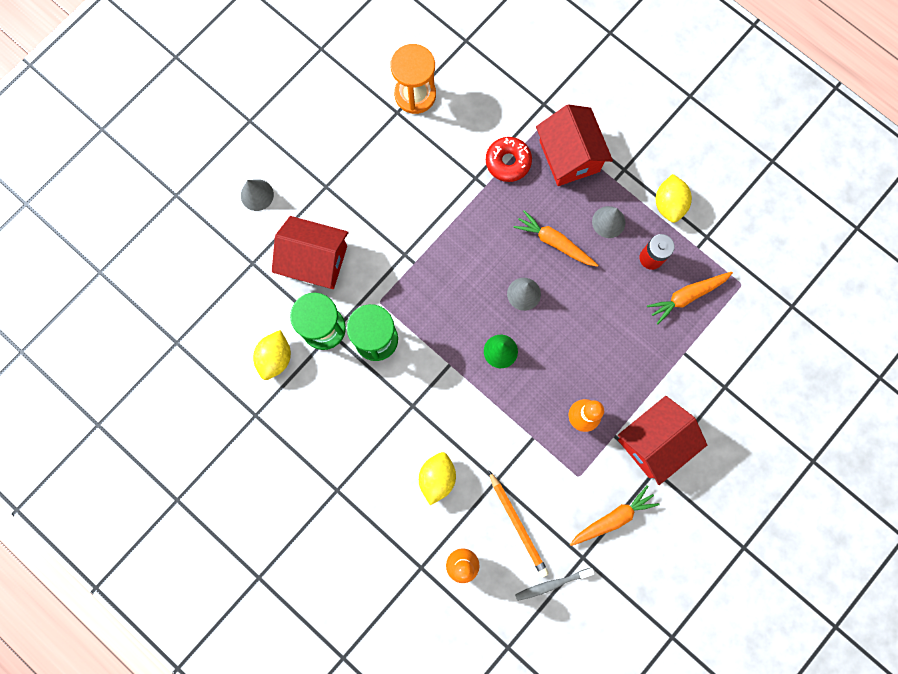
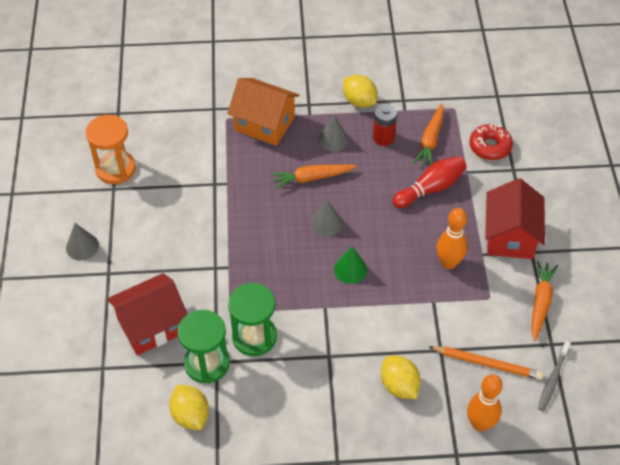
camera: 45 degrees left, 25 degrees down
(257, 195) = (58, 321): grey cone -> grey cone (82, 246)
(508, 162) = (227, 158): red donut -> red donut (490, 147)
(569, 156) = (264, 124): red house -> orange house
(638, 340) = (430, 188): none -> red bowling pin

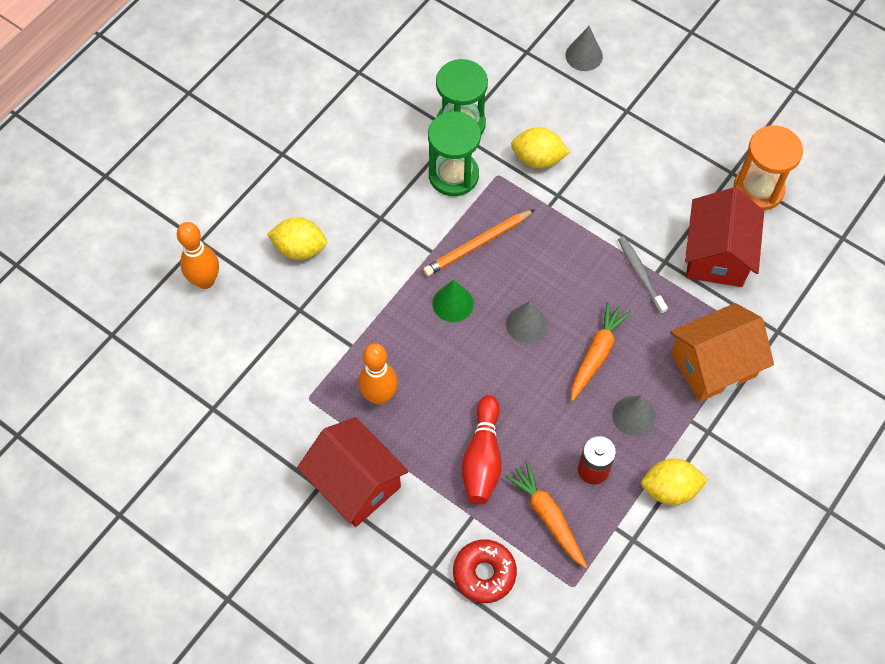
camera: 130 degrees right, 10 degrees up
(82, 246) = (676, 108): grey cone -> grey cone (584, 55)
(152, 326) = (537, 108): red house -> red house (716, 255)
(190, 415) = (423, 83): yellow lemon -> yellow lemon (538, 159)
(487, 364) = (249, 335): orange pencil -> orange pencil (477, 244)
(540, 302) = (259, 440): orange carrot -> none
(552, 379) = (182, 376): grey toothbrush -> grey toothbrush (640, 274)

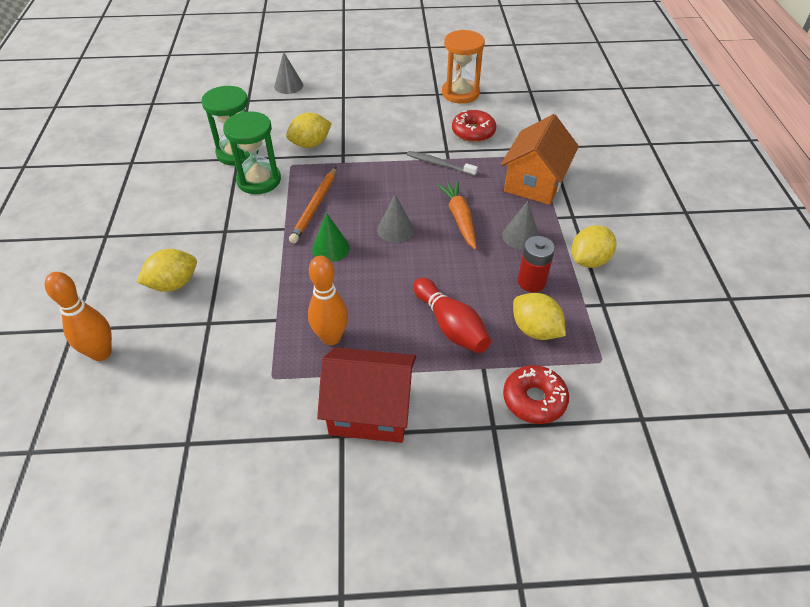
camera: 40 degrees left, 15 degrees down
(548, 516) = (535, 330): orange carrot -> yellow lemon
(716, 255) = (473, 132): red house -> red donut

